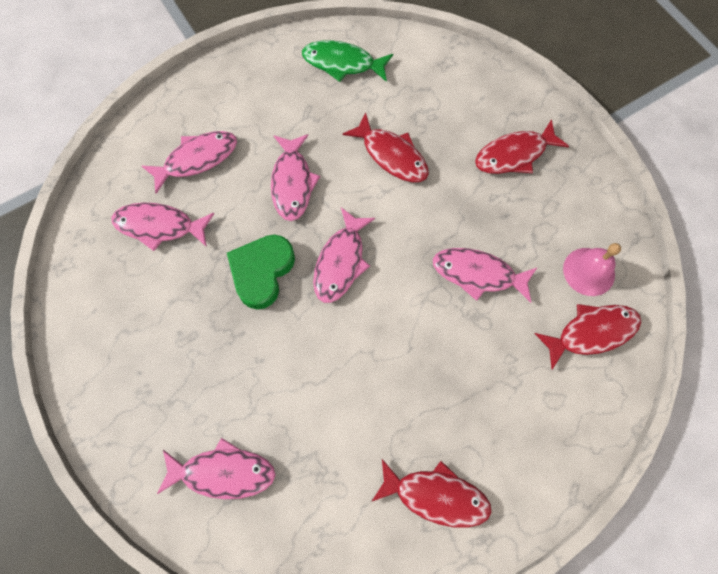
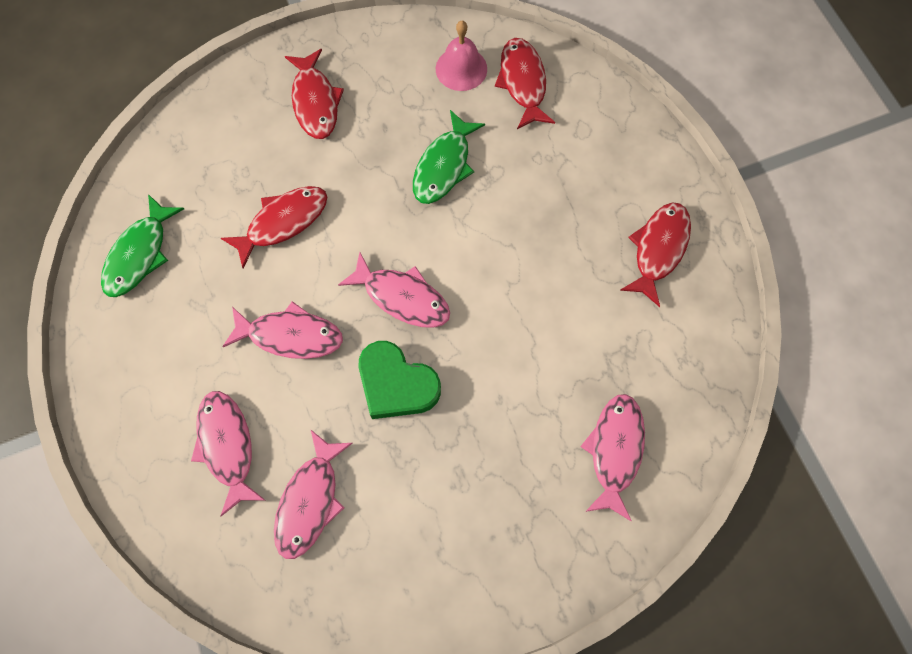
camera: 80 degrees left, 0 degrees up
(478, 274) = (444, 166): pink fish -> green fish

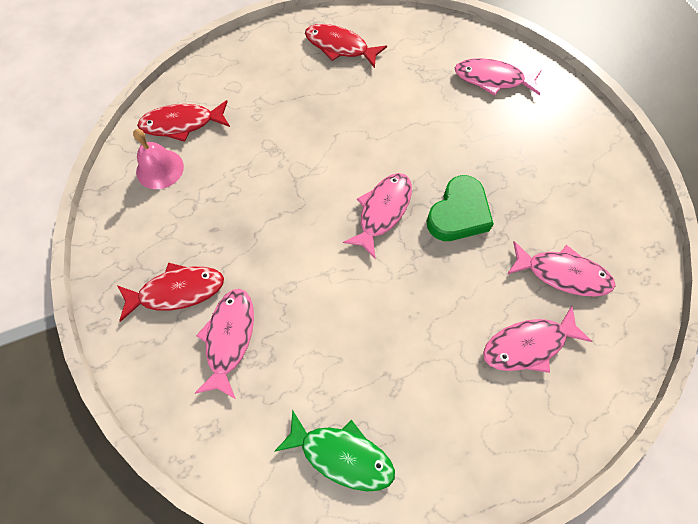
camera: 90 degrees left, 5 degrees down
(283, 222) = (309, 313): red fish -> none
(290, 335) = (422, 299): pink fish -> pink fish (229, 338)
(444, 166) = (259, 181): green fish -> none

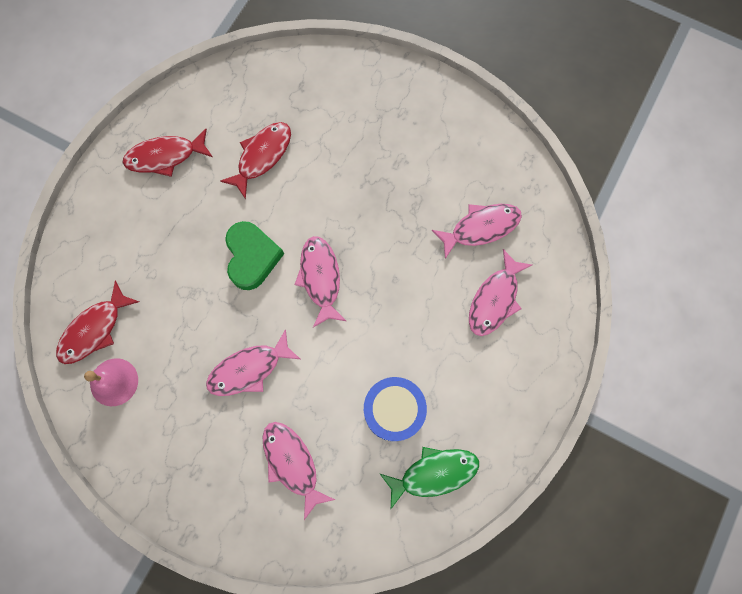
camera: 40 degrees left, 10 degrees up
(177, 291) = (222, 463): red fish -> red fish (262, 156)
(352, 366) = (393, 410): none -> blue drum
(458, 214) = (377, 237): green heart -> green heart (252, 257)
(492, 79) = (315, 97): pink fish -> pink fish (249, 369)

